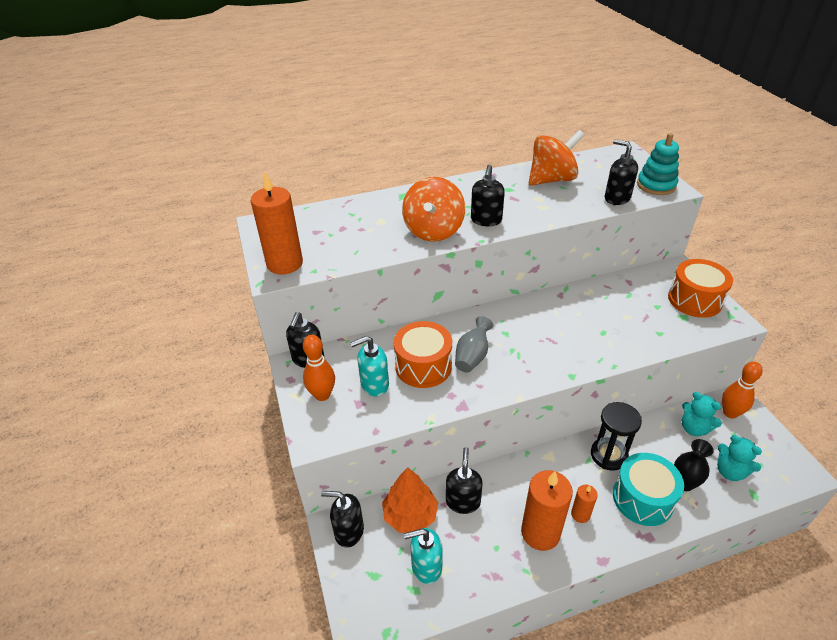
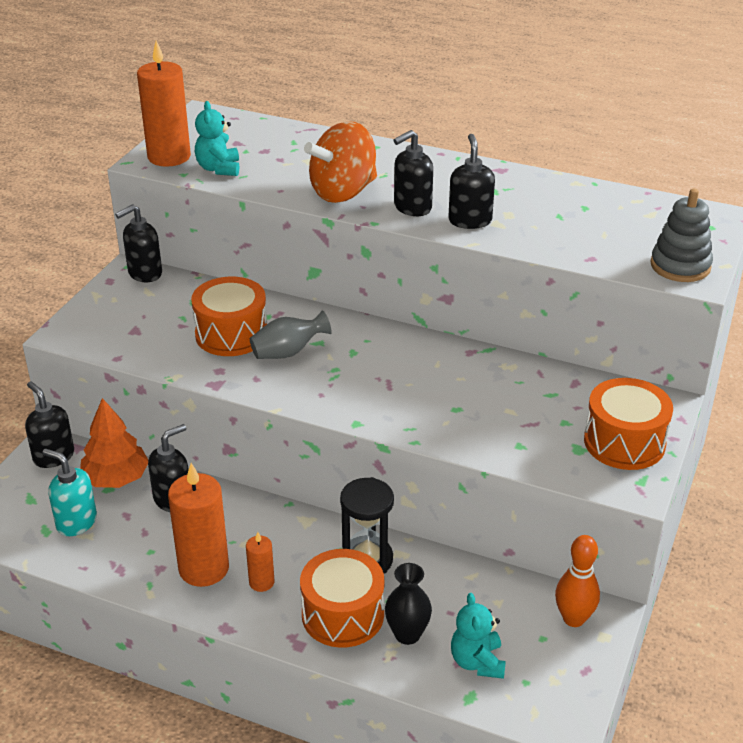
camera: 40 degrees right, 5 degrees down
(322, 395) = (116, 307): orange bowling pin -> none
(374, 385) = (168, 324): turquoise soap dispenser -> none
(552, 179) = (561, 203): orange spinning top -> none
(616, 198) = (601, 255): black soap dispenser -> black soap dispenser (470, 220)
(643, 498) = (343, 614): turquoise drum -> orange drum
(656, 185) = (680, 266): turquoise stacking toy -> grey stacking toy
(694, 428) = (503, 602): turquoise teddy bear -> turquoise teddy bear (219, 169)

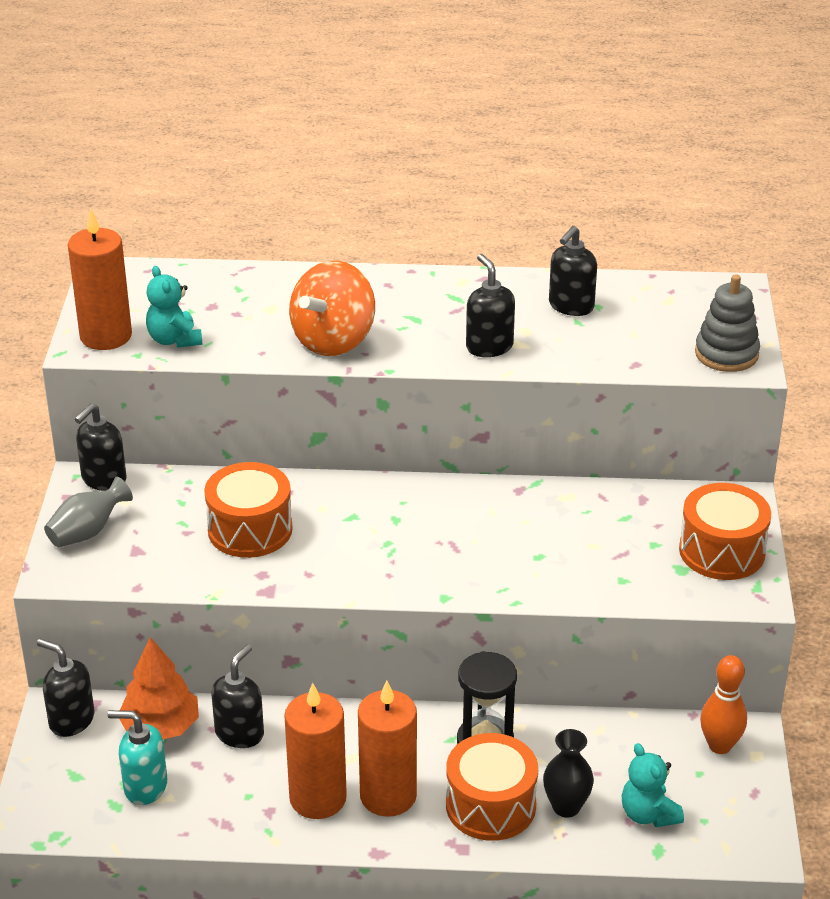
camera: 20 degrees left, 0 degrees up
(261, 582) = (388, 796): orange candle -> orange candle, size x2.00
(288, 352) = (325, 536): grey vase -> grey vase (87, 532)
(412, 207) = (419, 344): black soap dispenser -> black soap dispenser (571, 306)

